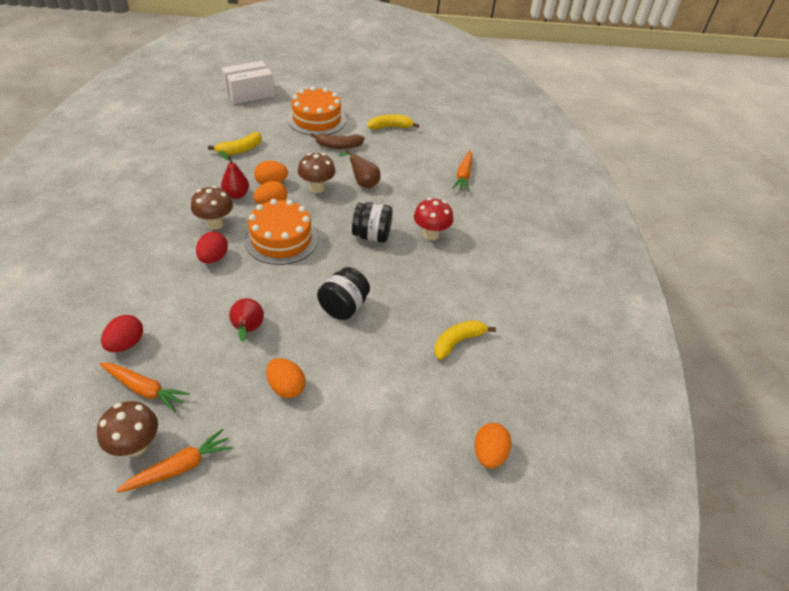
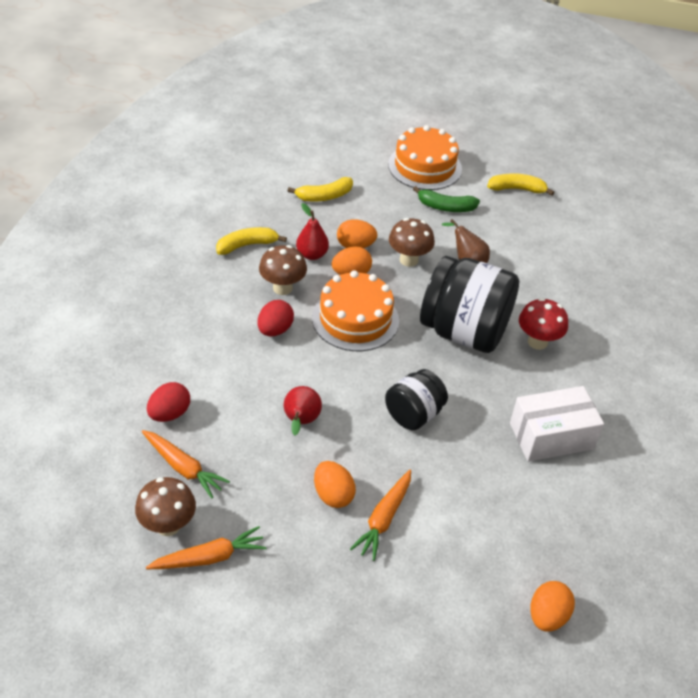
camera: 15 degrees right, 0 degrees up
(249, 93) = (347, 120): white box -> white box (551, 436)
(338, 146) = (445, 207): brown banana -> green banana
(372, 235) = (464, 331): black jar -> black jar, size x1.81
(458, 342) = (541, 481): yellow banana -> yellow banana (247, 245)
(463, 175) = (598, 269): orange carrot -> orange carrot (384, 519)

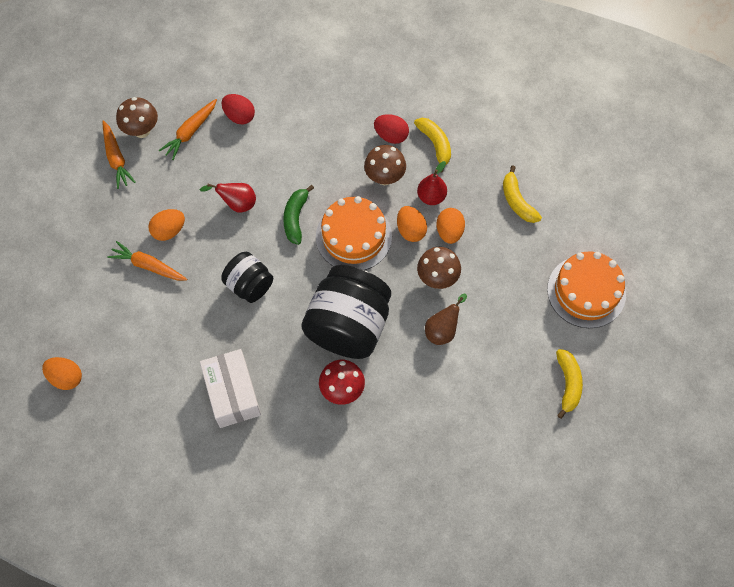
camera: 90 degrees right, 20 degrees up
(275, 330) = (333, 176): red egg -> red egg (391, 136)
(445, 207) = (523, 311): green banana -> green banana (295, 218)

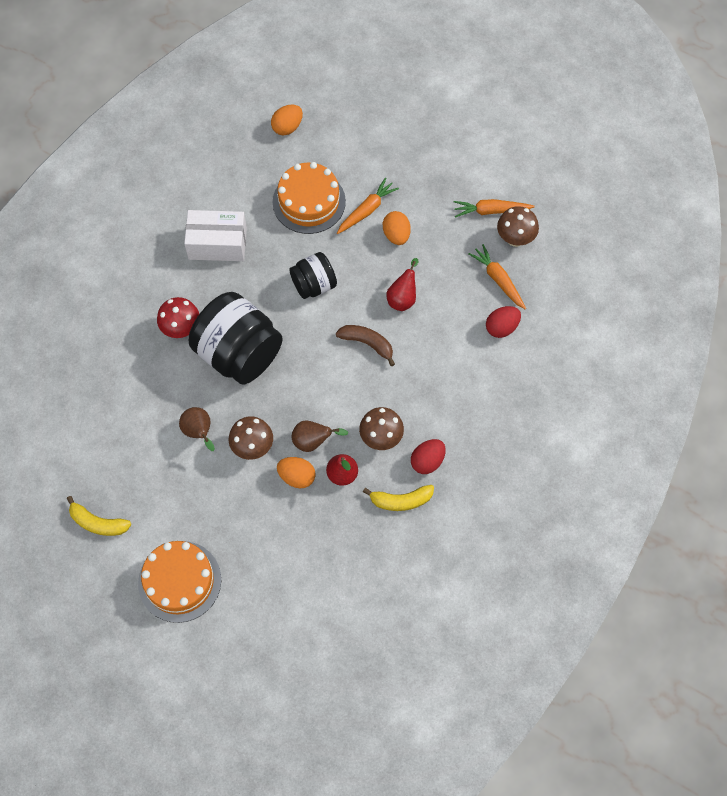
camera: 110 degrees right, 0 degrees up
(295, 218) = (367, 343): green banana -> brown banana
(353, 236) = (327, 388): orange cake -> orange cake (309, 202)
(410, 230) = (313, 441): orange egg -> brown pear
(517, 201) = (304, 556): yellow banana -> none

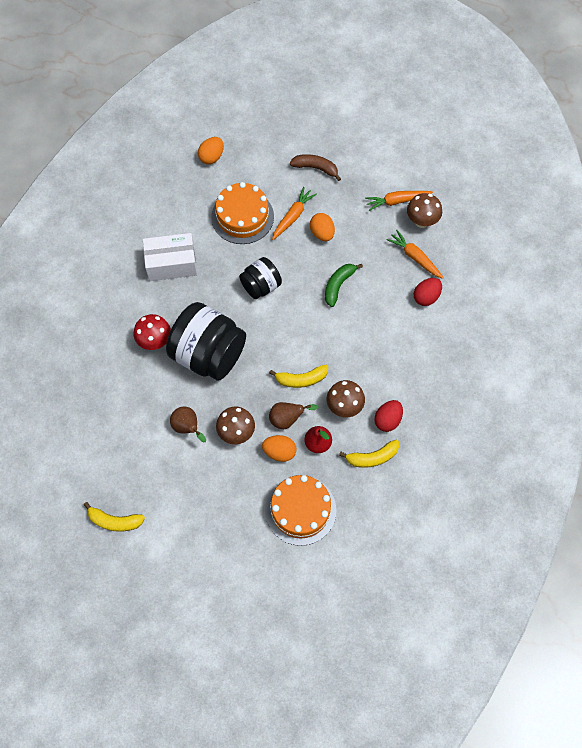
camera: 10 degrees left, 0 degrees up
(179, 581) = (196, 560): orange cake -> orange cake (300, 510)
(338, 399) = (301, 379): none -> yellow banana
(367, 343) = (316, 328): brown banana -> brown banana (315, 168)
(403, 298) = (338, 285): red pear -> green banana

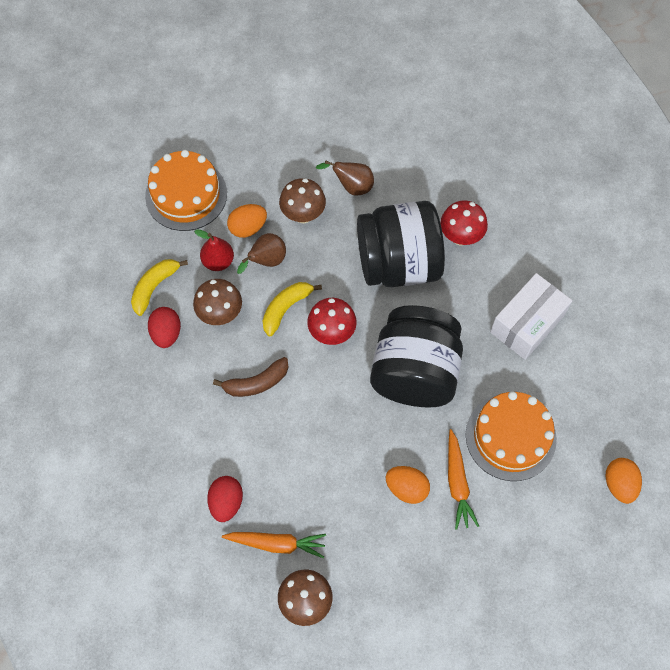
camera: 140 degrees right, 0 degrees up
(114, 521) = (339, 75): yellow banana -> none
(261, 286) = (414, 372): black jar -> black jar, size x1.81
(287, 344) = (332, 332): none -> red mushroom
(315, 168) = (491, 571): brown banana -> brown banana (256, 383)
(338, 285) = (334, 438): green banana -> none
(396, 201) = (357, 605): orange carrot -> none

